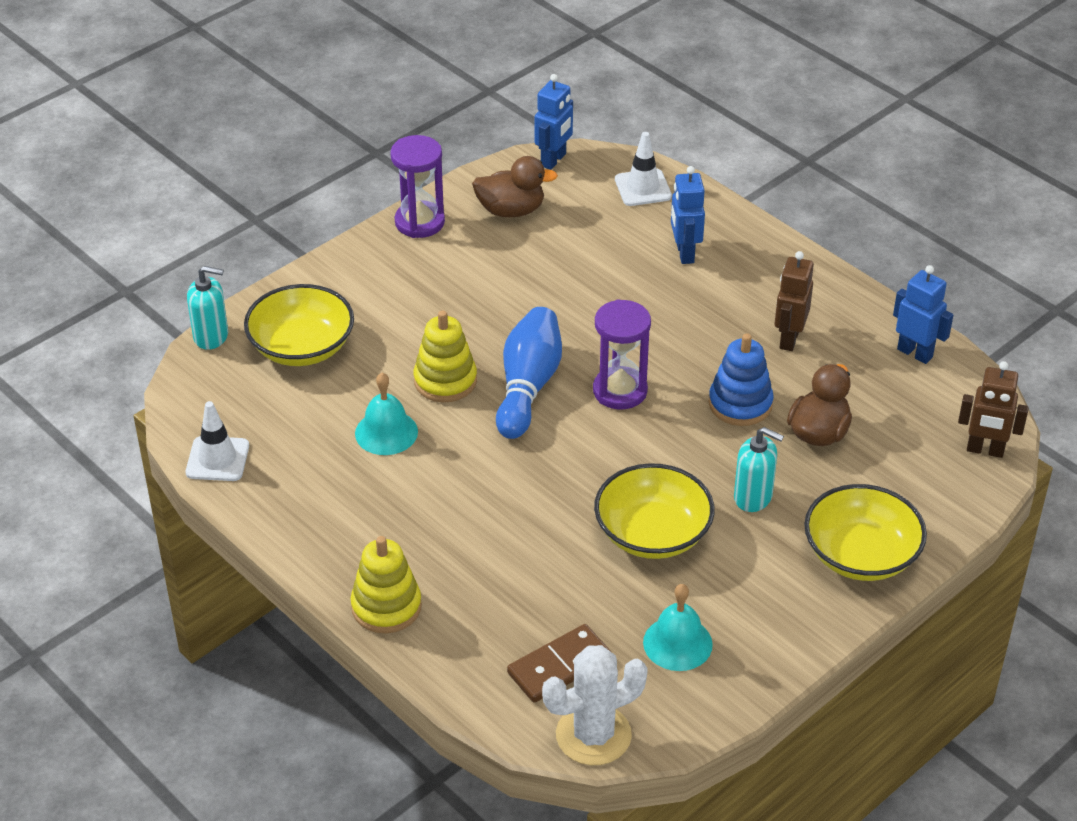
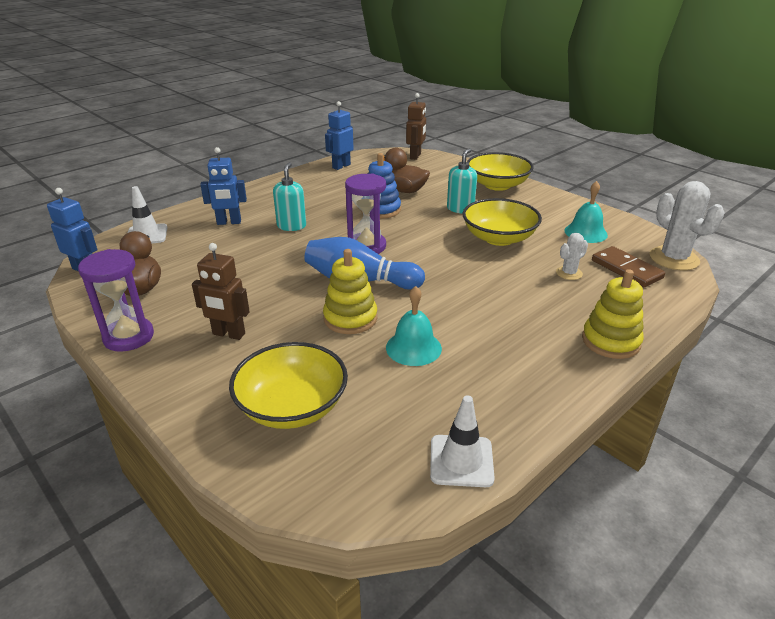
camera: 90 degrees left, 10 degrees down
(211, 336) = (259, 484): turquoise soap dispenser -> turquoise soap dispenser (291, 226)
(548, 597) = (569, 273): none -> white cactus
(789, 339) = (323, 195): brown robot -> brown robot (228, 334)

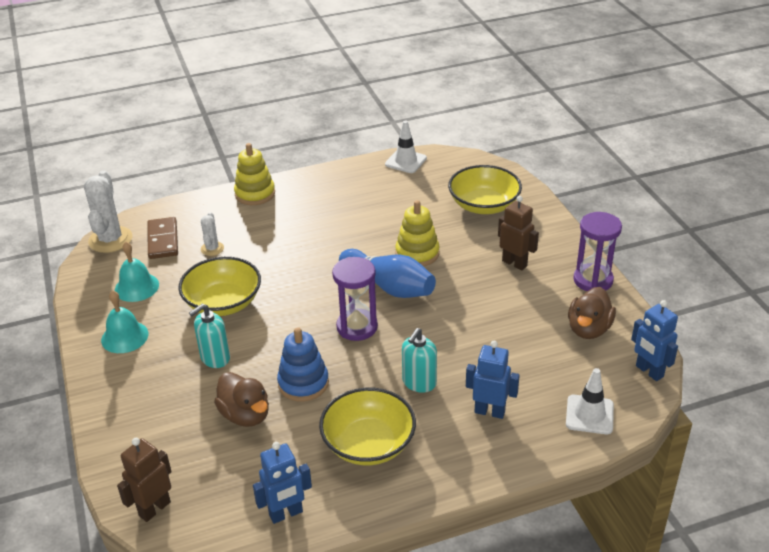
camera: 155 degrees left, 5 degrees up
(413, 348) = (386, 221): turquoise bell -> turquoise bell (124, 337)
(497, 185) = (125, 392): yellow bowl -> yellow bowl (368, 444)
(569, 273) = (212, 249): white cactus -> white cactus turned 75 degrees counterclockwise

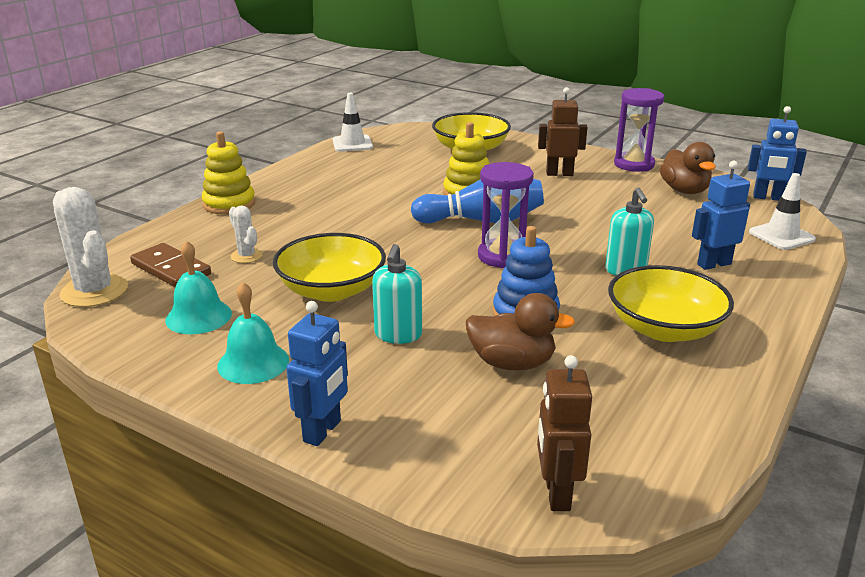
camera: 40 degrees left, 10 degrees down
(286, 514) = (694, 418): blue robot -> blue robot (323, 431)

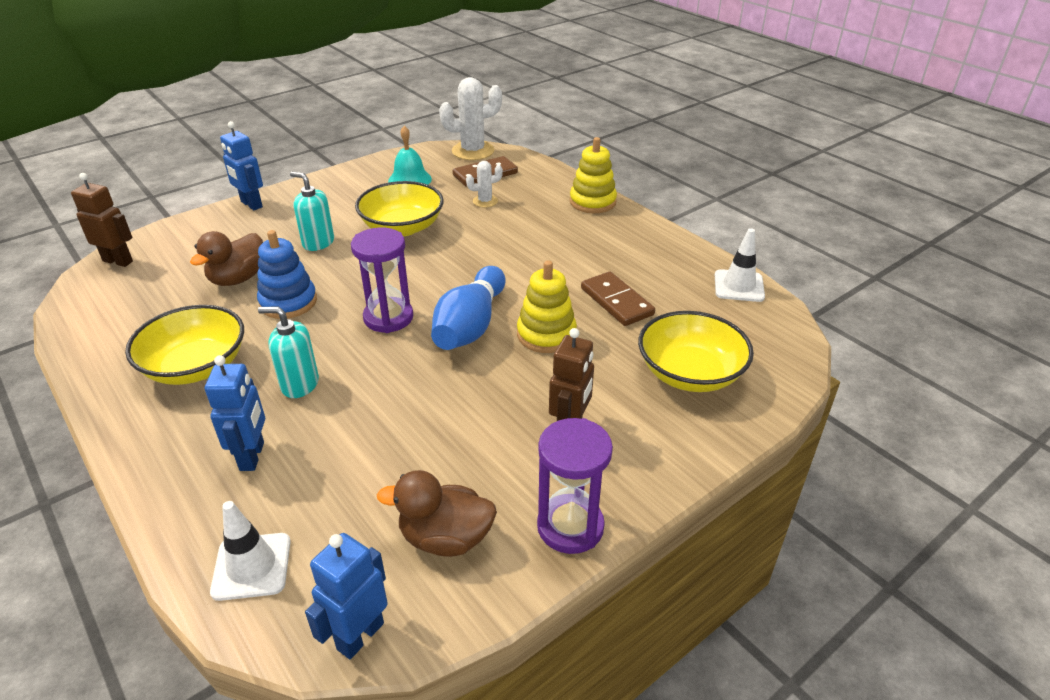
camera: 110 degrees right, 10 degrees up
(253, 363) = (338, 192): turquoise bell -> none
(403, 176) = (616, 301): none -> brown domino

